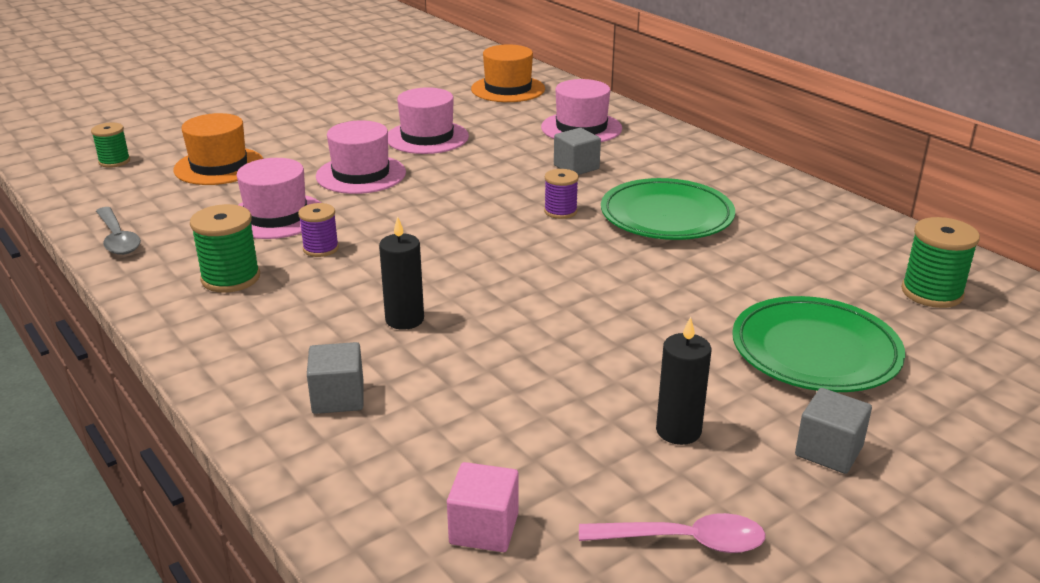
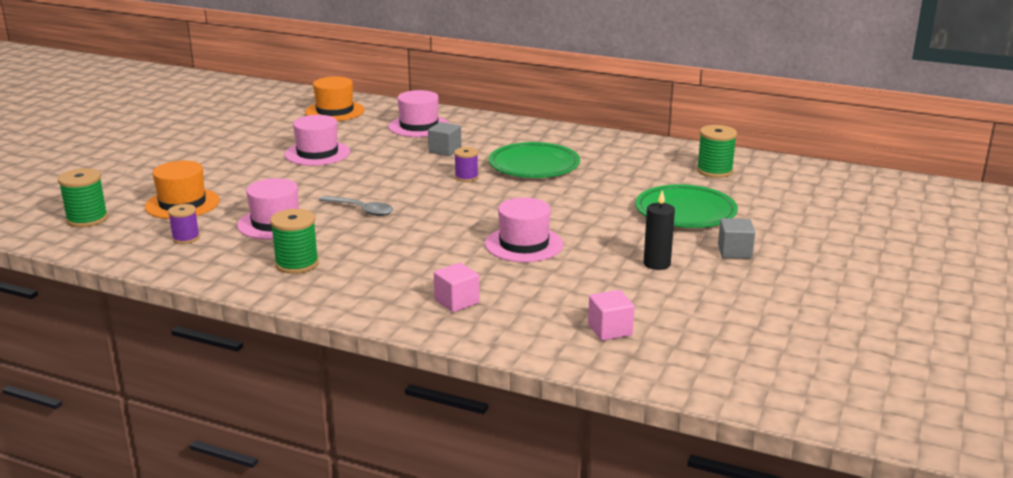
camera: 30 degrees left, 5 degrees down
(114, 161) = (87, 219): green spool -> green spool, size x1.54
(117, 238) = (174, 263): grey spoon -> grey spoon (361, 210)
(321, 248) = (335, 233): purple spool -> purple spool (186, 238)
(338, 398) = (457, 301): grey cube -> pink cube
(361, 174) = (301, 185): pink hat -> pink hat (524, 244)
(404, 319) = (444, 255): black candle -> none
(683, 541) = (707, 305): pink spoon -> none

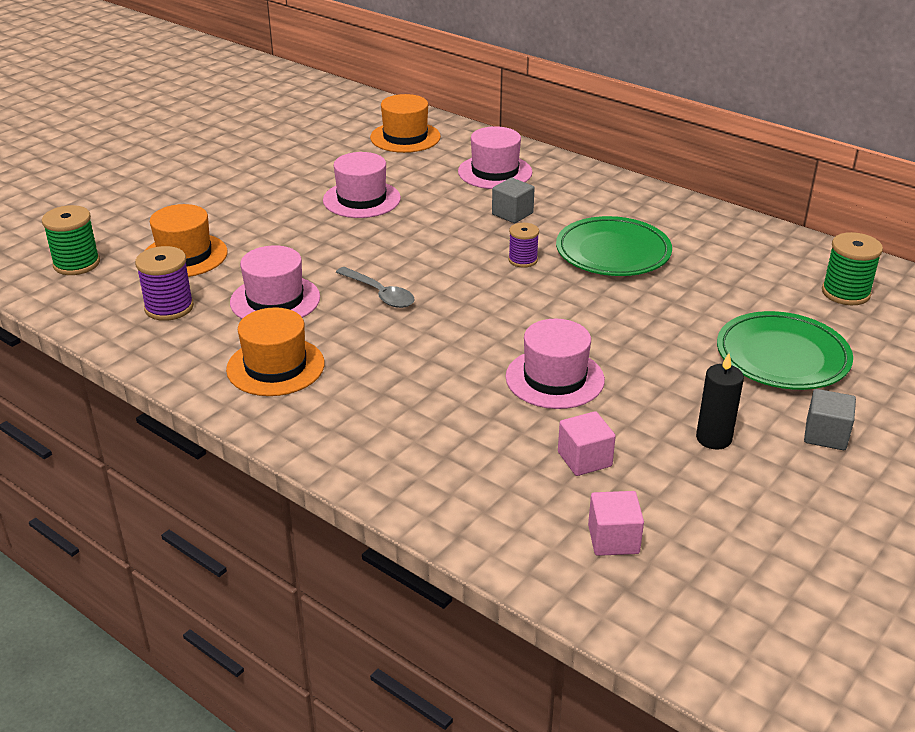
camera: 15 degrees right, 10 degrees up
(186, 238) = (169, 307): purple spool -> purple spool, size x1.54
(297, 264) = (275, 366): green spool -> orange hat
(457, 301) = (439, 458): pink cube -> pink cube (584, 459)

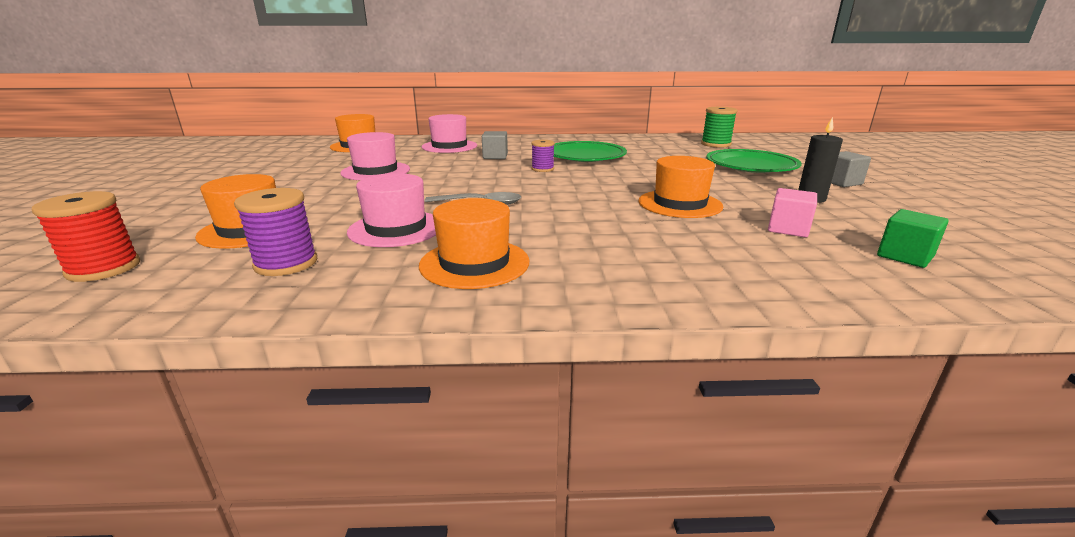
camera: 40 degrees left, 10 degrees down
(76, 264) = (104, 268): green spool -> red spool
(554, 378) = (679, 204): pink hat -> orange hat
(613, 539) = (905, 256): pink cube -> green cube

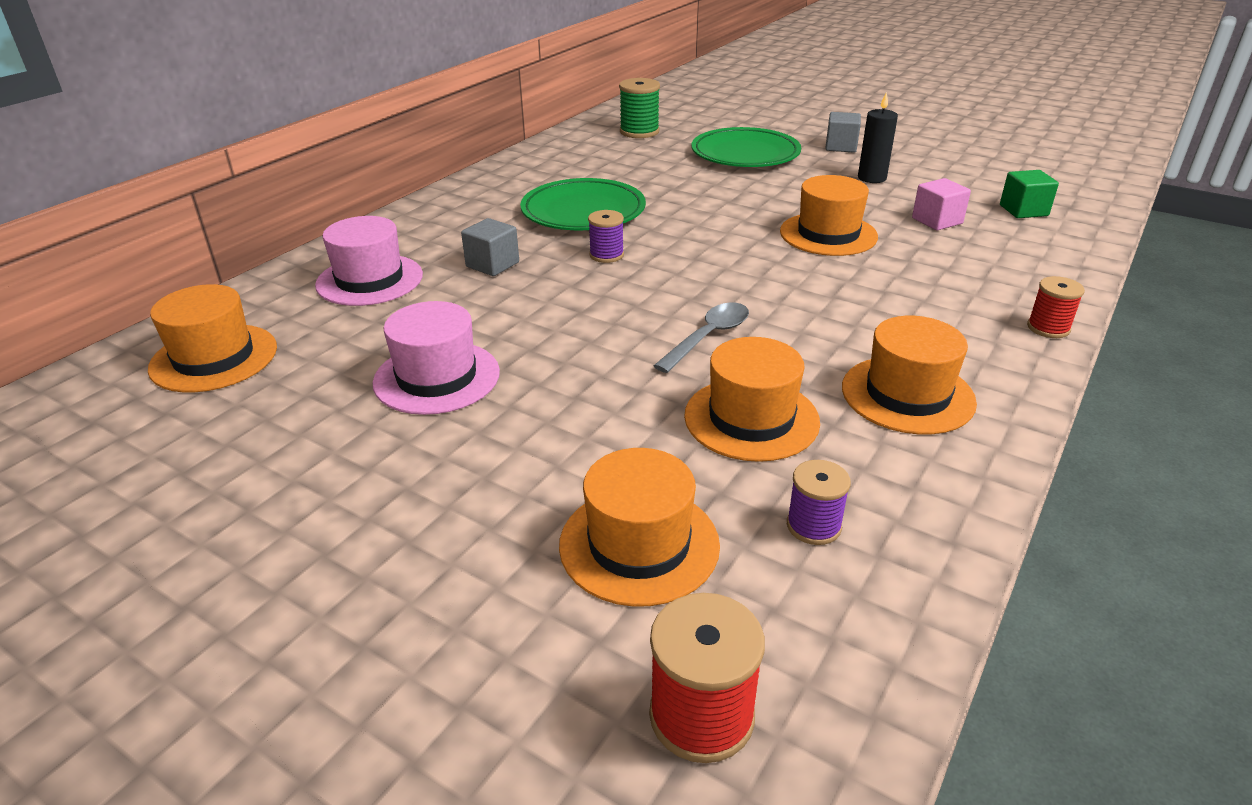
camera: 55 degrees left, 10 degrees up
(286, 263) = (813, 526): purple spool -> purple spool, size x0.65
(396, 229) = (751, 418): pink hat -> orange hat
(669, 299) = (1048, 328): none -> red spool

